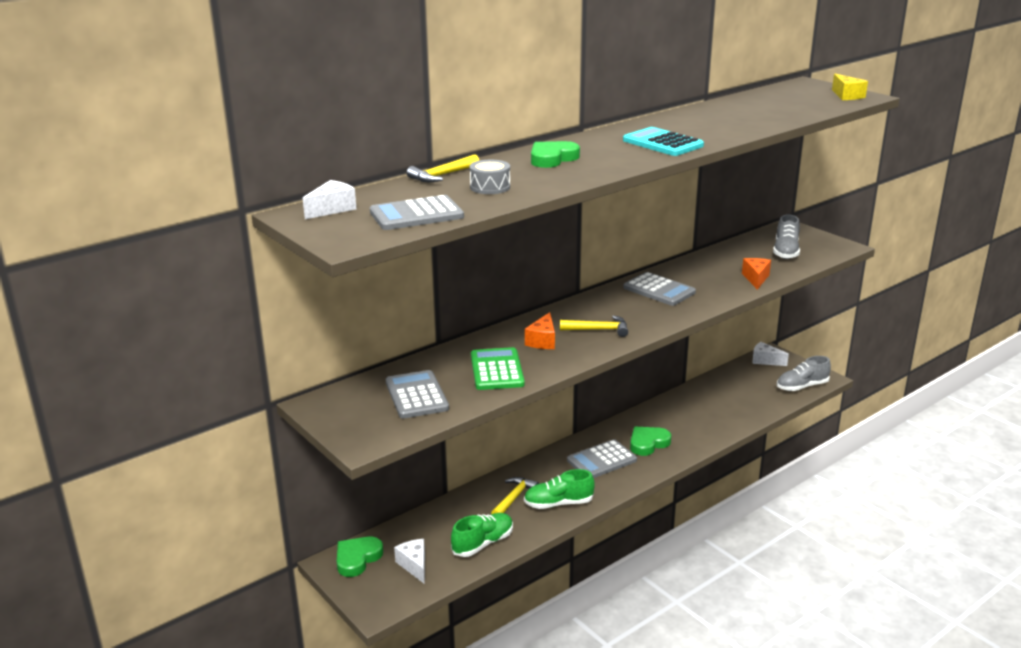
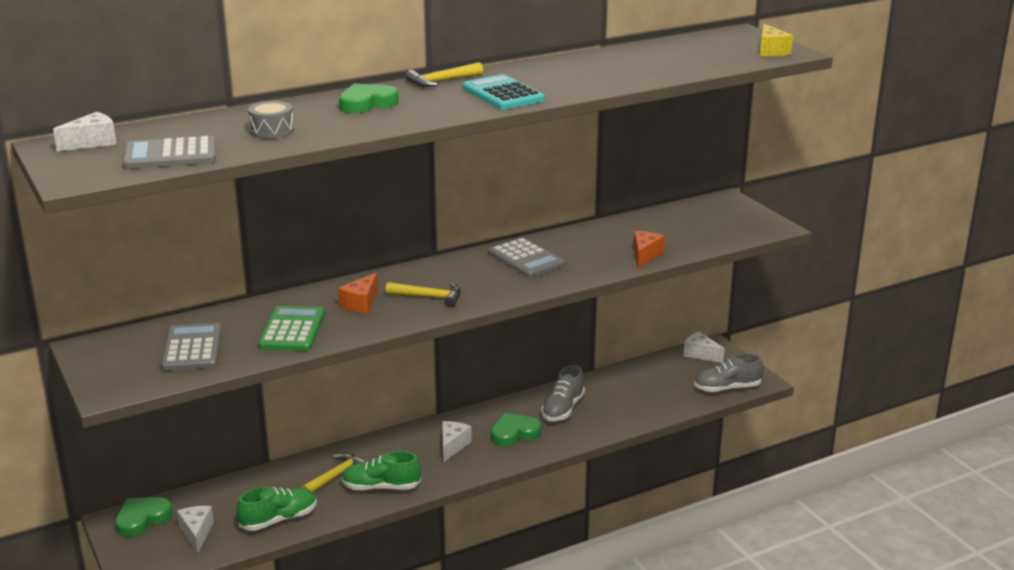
camera: 10 degrees right, 0 degrees up
(442, 175) = (235, 114): yellow hammer -> yellow hammer (442, 81)
(601, 460) = (452, 446): grey calculator -> white cheese
(785, 252) = (702, 228): grey shoe -> grey shoe (562, 409)

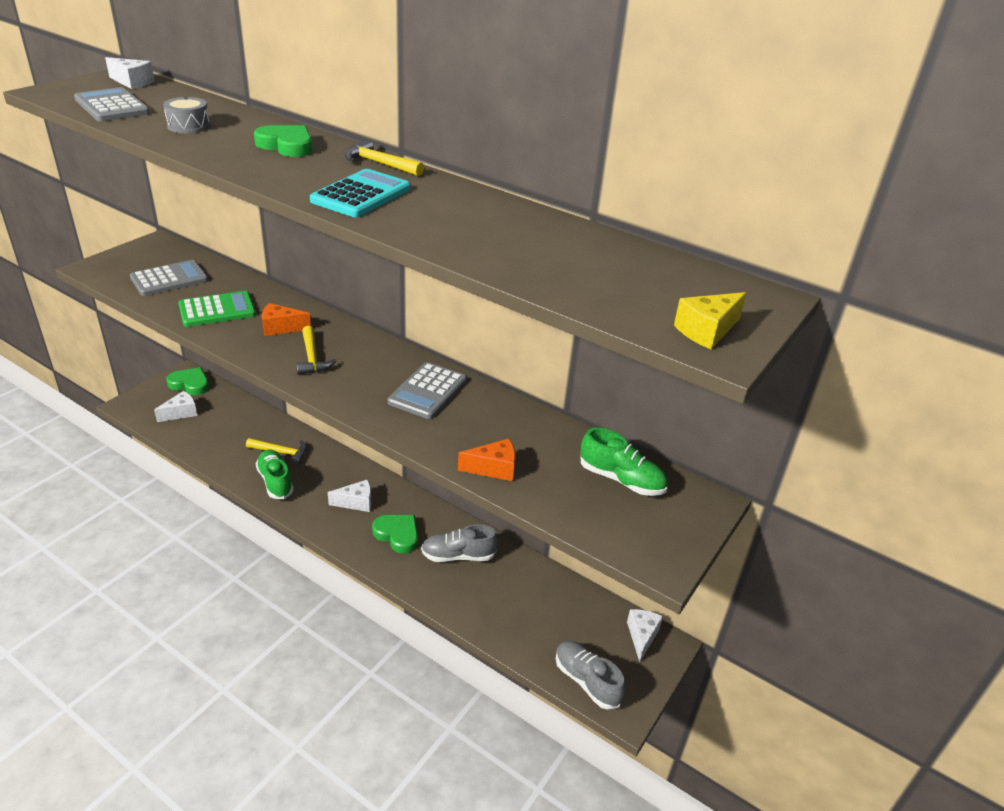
camera: 60 degrees right, 10 degrees up
(279, 519) = (211, 444): green shoe -> green shoe (621, 480)

